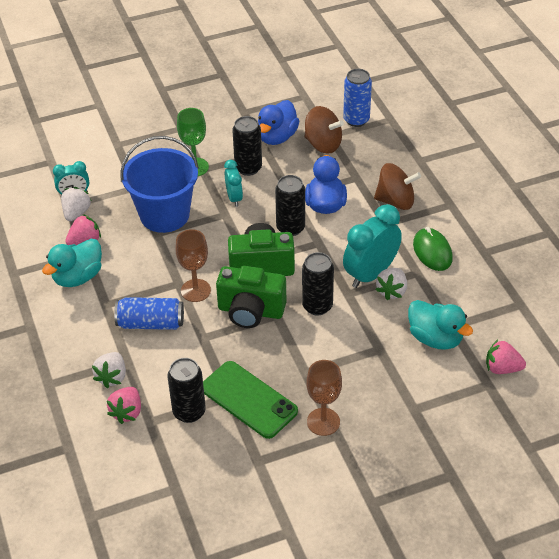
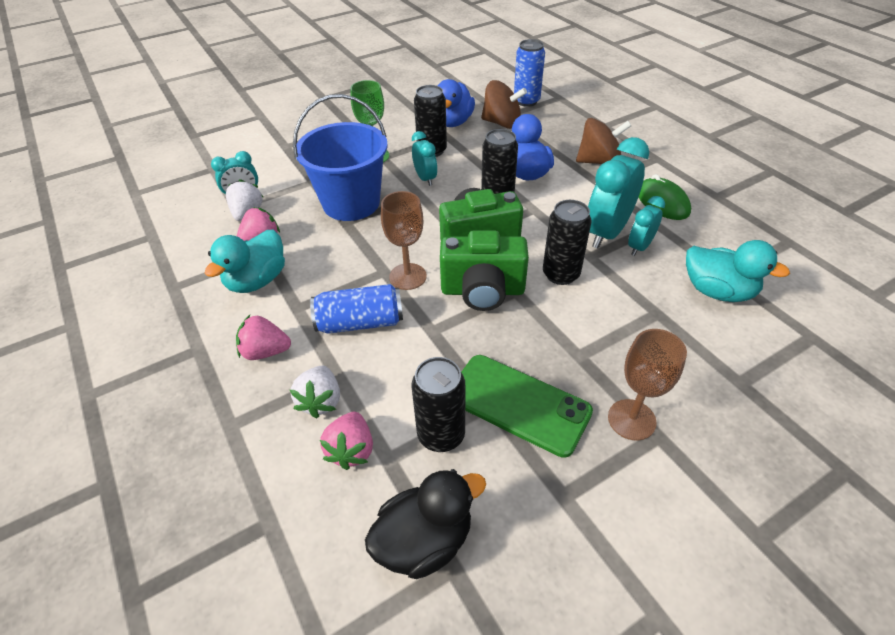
camera: 10 degrees left, 0 degrees up
(162, 472) = (424, 541): none -> black duck
(392, 291) = (639, 247): white strawberry -> turquoise clock
(502, 368) = (816, 314): pink strawberry -> pink strawberry (265, 351)

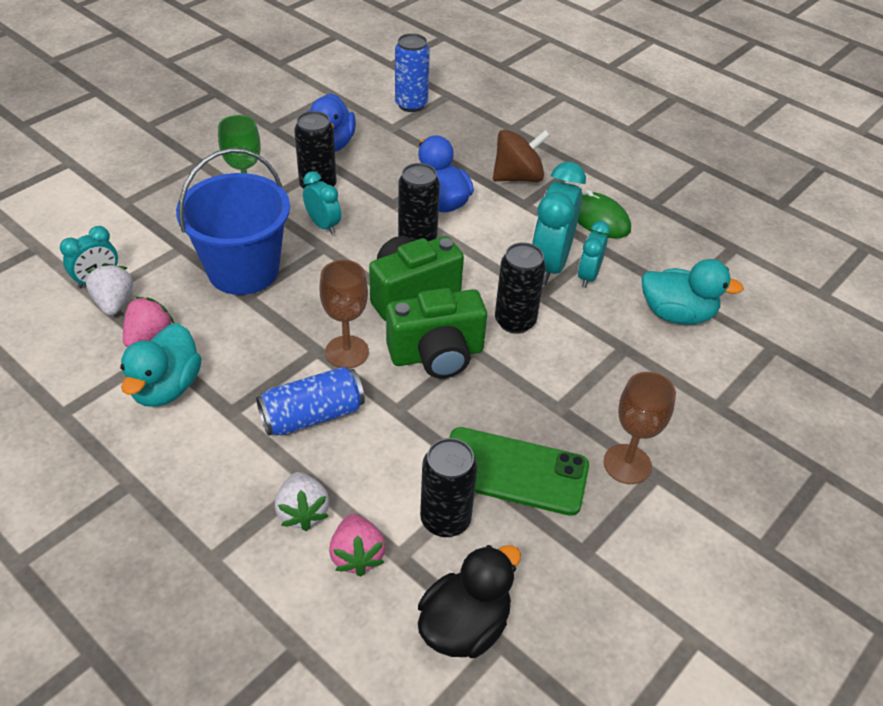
camera: 20 degrees left, 0 degrees up
(265, 351) = (215, 470): pink strawberry -> none
(502, 123) = (391, 138): brown spinning top -> none

